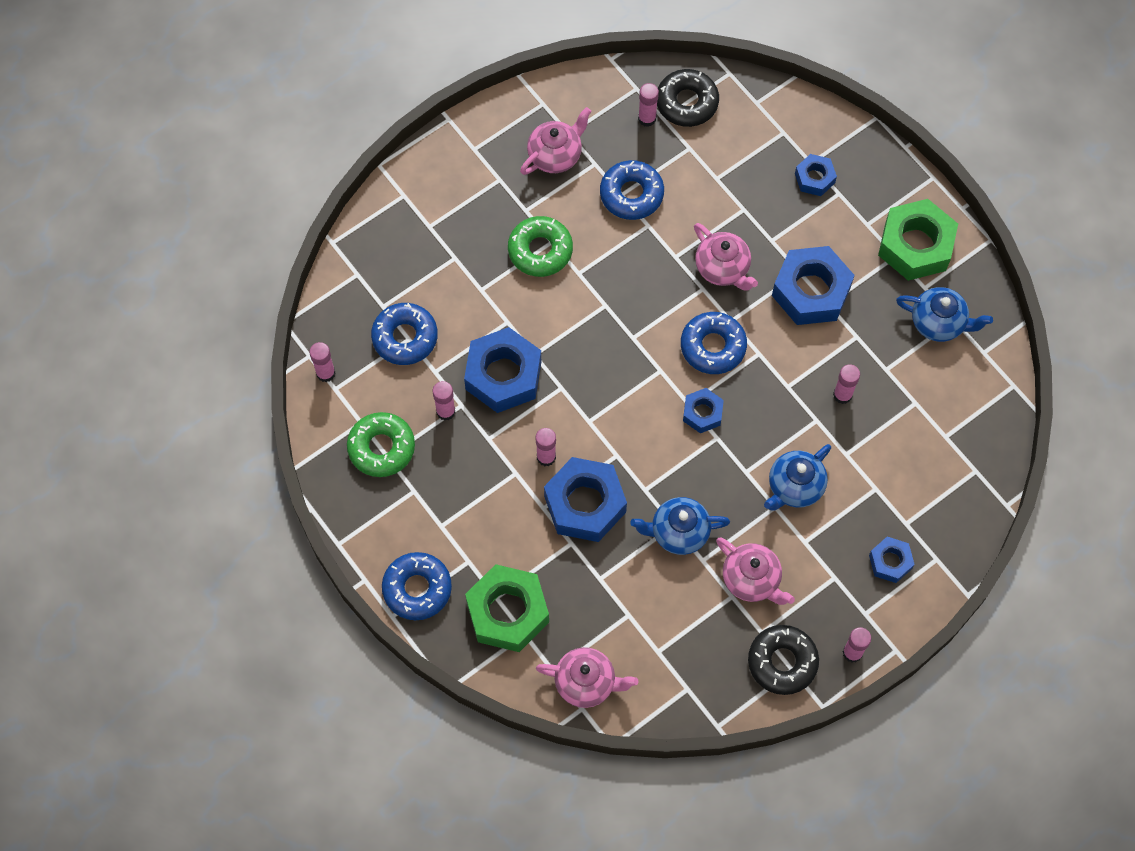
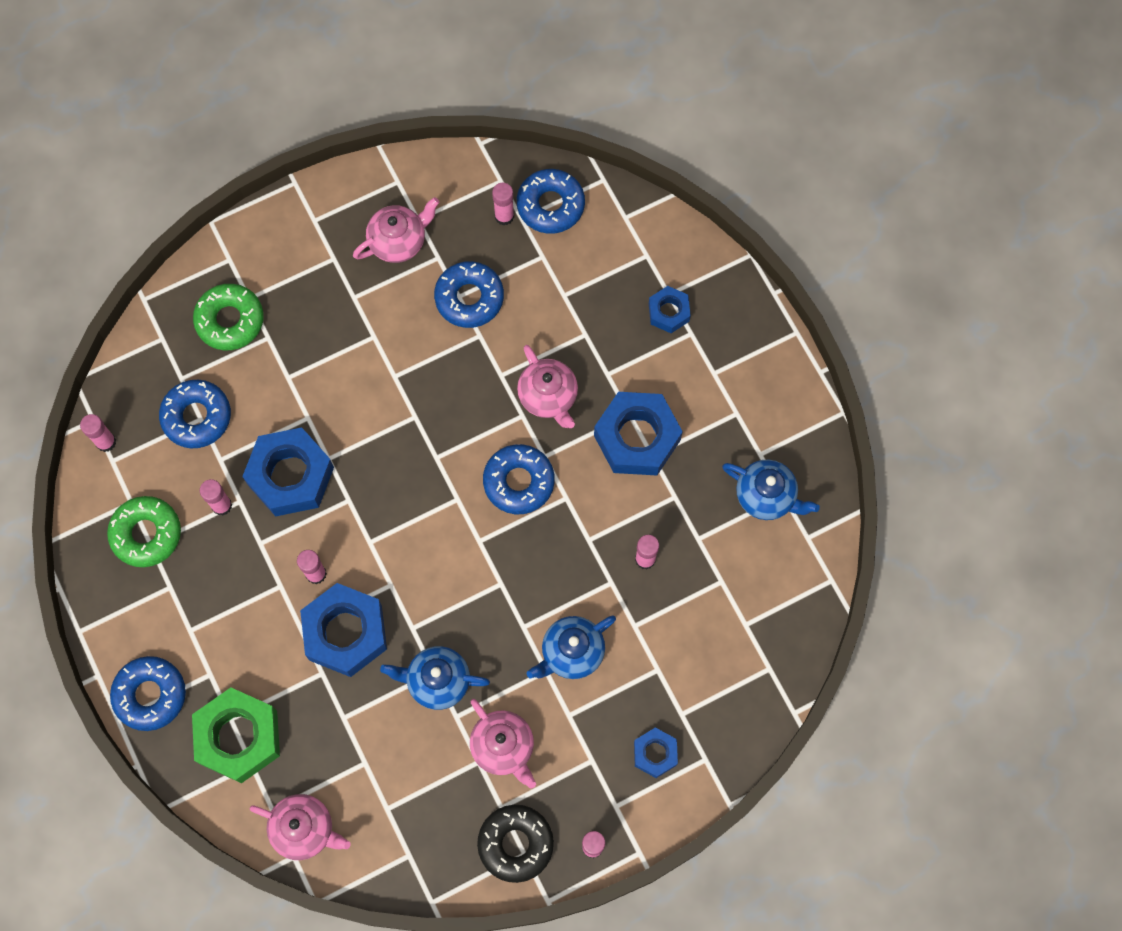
camera: 10 degrees right, 5 degrees up
(540, 250) = (359, 344): green donut -> green donut (230, 320)
(687, 102) = (550, 205): black donut -> blue donut
(702, 413) = (491, 554): blue nut -> none
(915, 246) = (760, 405): green nut -> none

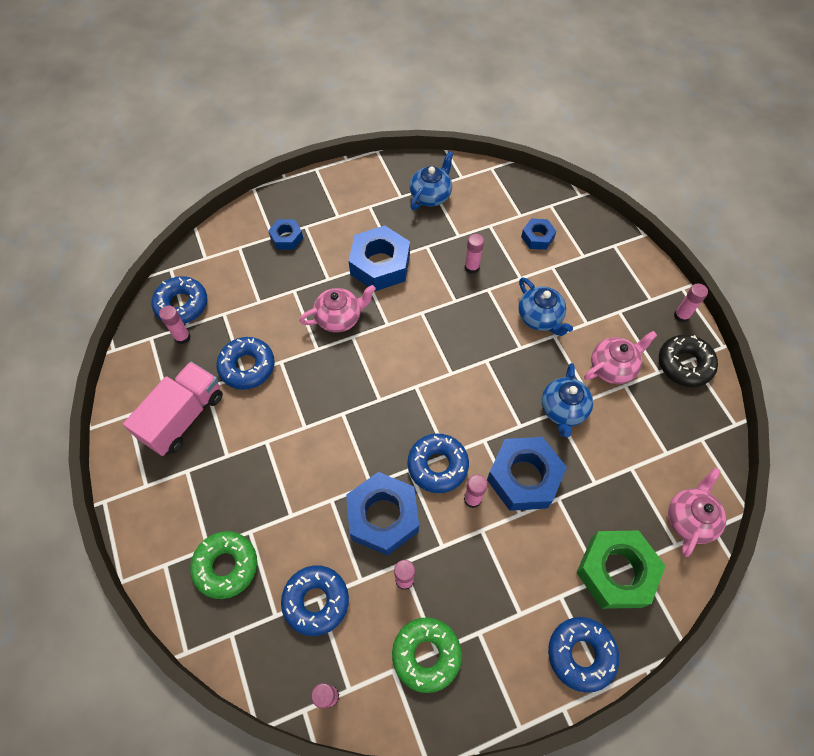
camera: 85 degrees left, 10 degrees down
(398, 241) = (183, 417): pink teapot -> pink truck
(519, 482) = (406, 342): blue donut -> blue donut (437, 465)
(655, 753) = (612, 273): blue nut -> blue nut (537, 237)

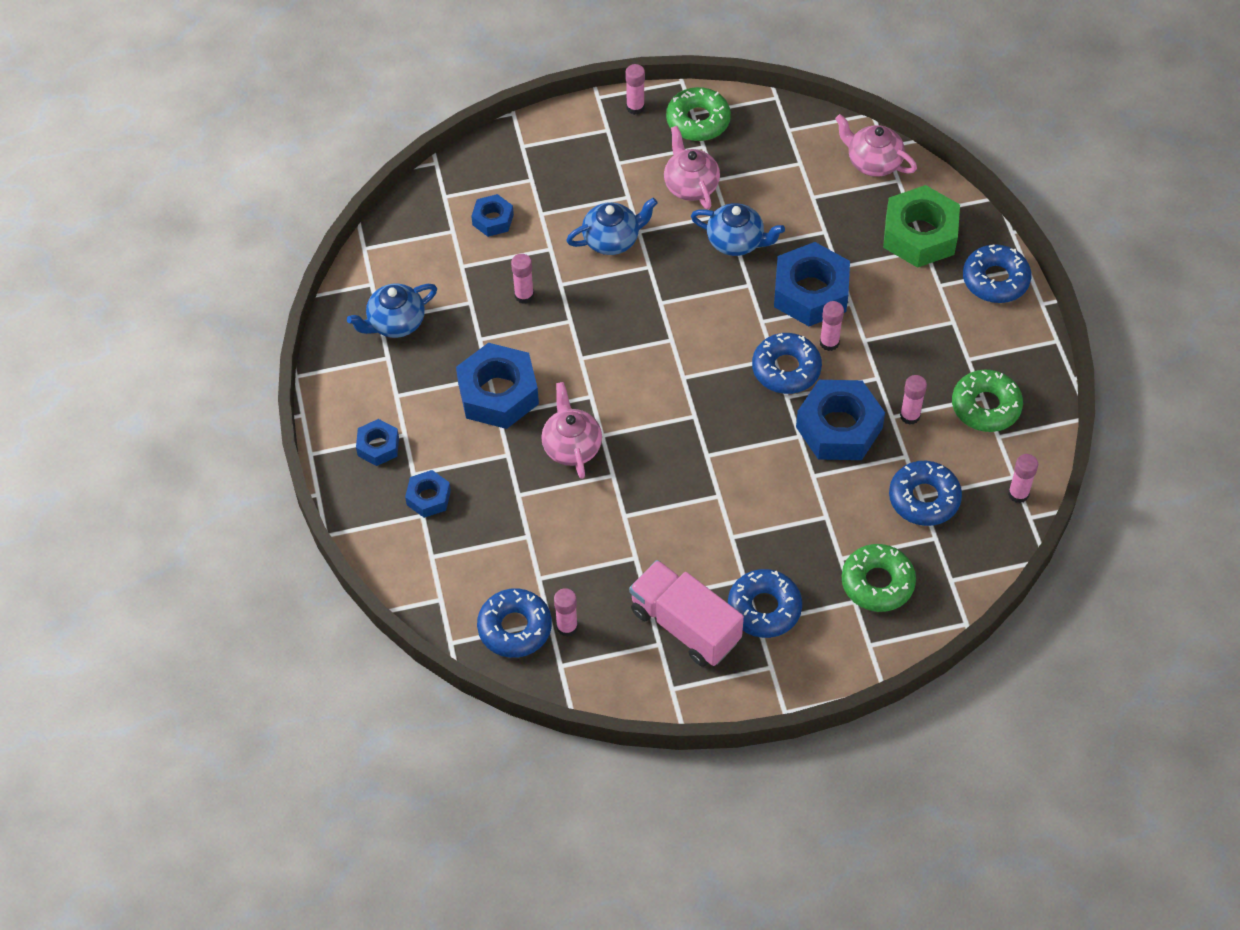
camera: 80 degrees left, 5 degrees down
(247, 366) = (625, 553): blue donut -> blue donut (764, 608)
(326, 203) = (378, 446): none -> blue nut
(431, 195) = (395, 323): blue teapot -> blue teapot turned 75 degrees counterclockwise
(684, 364) = (698, 120): black donut -> green donut

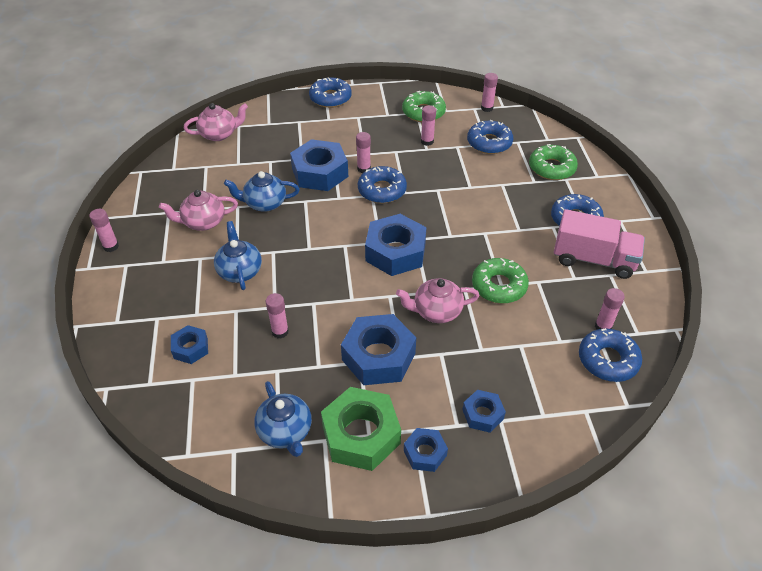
camera: 85 degrees left, 10 degrees down
(685, 625) = (593, 259): pink truck -> pink truck turned 120 degrees counterclockwise
(698, 120) = (142, 213): green donut -> green donut (499, 286)
(736, 241) = (264, 203): blue teapot -> blue teapot turned 120 degrees counterclockwise
(839, 428) = (433, 172): blue nut -> blue nut (395, 252)
(873, 162) = (219, 134): pink teapot -> pink teapot turned 150 degrees counterclockwise
(920, 235) = (286, 122): green nut -> green nut (361, 435)

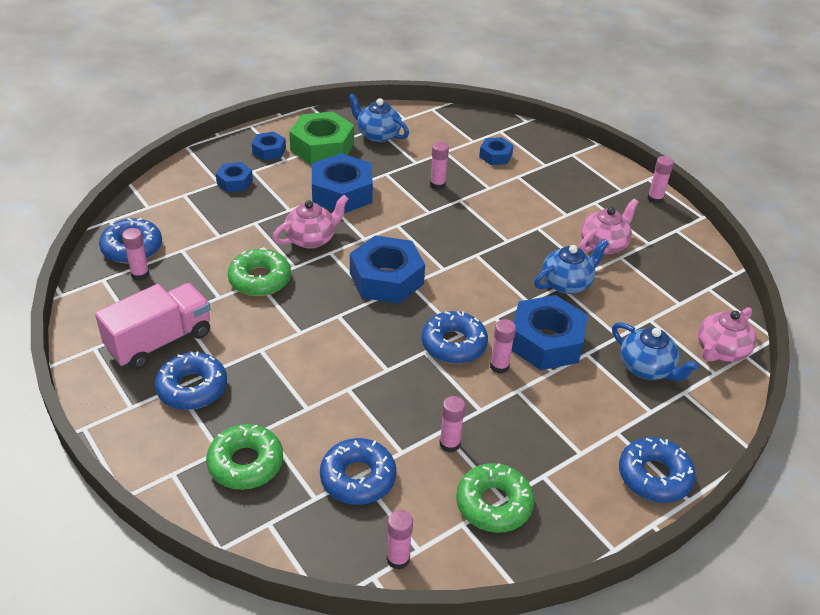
camera: 150 degrees right, 5 degrees down
(240, 271) = (519, 215): blue teapot -> blue teapot (647, 368)
(593, 259) = (160, 341): pink truck -> pink truck turned 150 degrees clockwise

